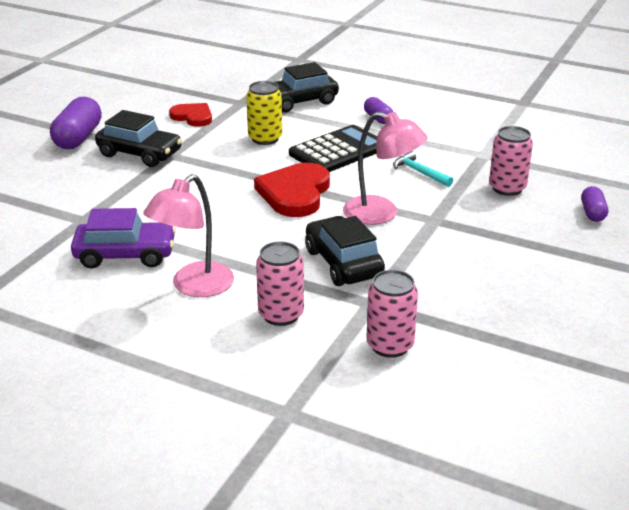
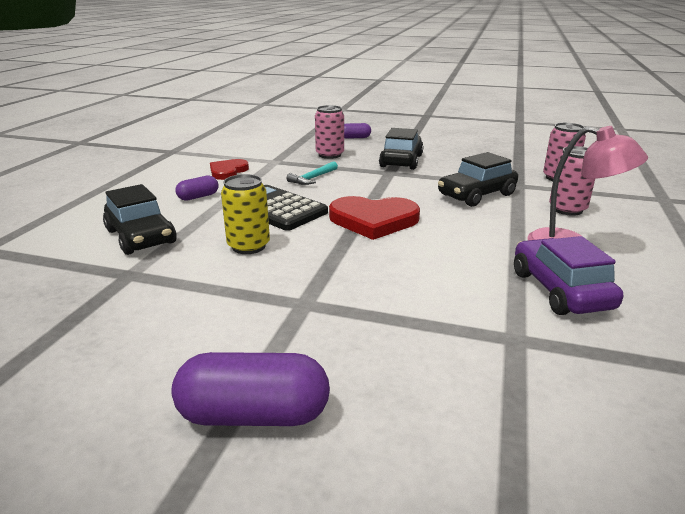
camera: 100 degrees left, 5 degrees down
(140, 154) = (306, 329): black car -> black car (401, 161)
(193, 117) = (174, 305): red heart -> red heart (228, 171)
(381, 214) = (391, 187): pink lamp -> none

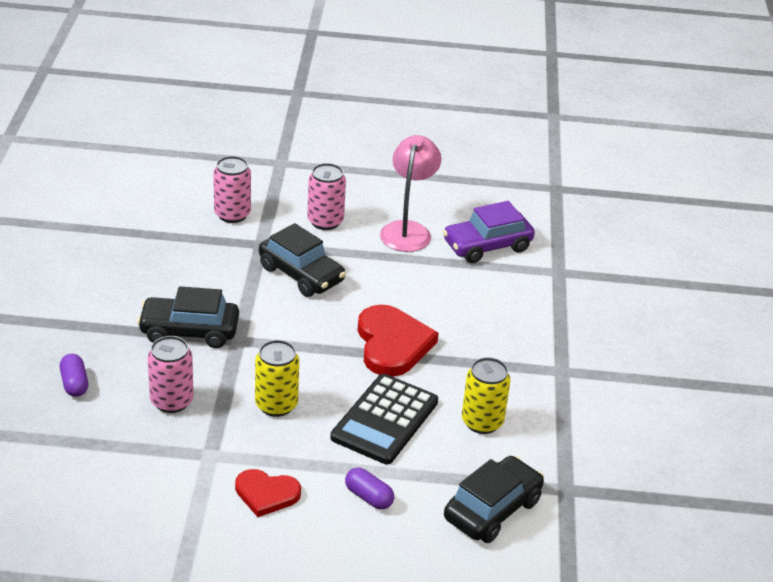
camera: 105 degrees left, 10 degrees up
(254, 415) = (684, 373): purple capsule -> none
(313, 178) = (276, 405): turquoise hammer -> yellow can

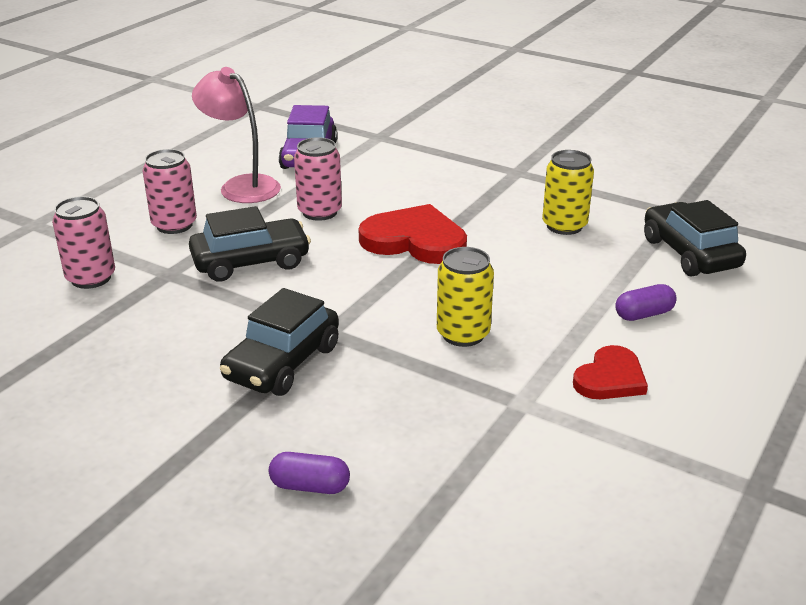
camera: 60 degrees left, 5 degrees down
(171, 401) = (405, 408): pink can -> pink can (319, 212)
(384, 420) = (530, 275): black calculator -> none

